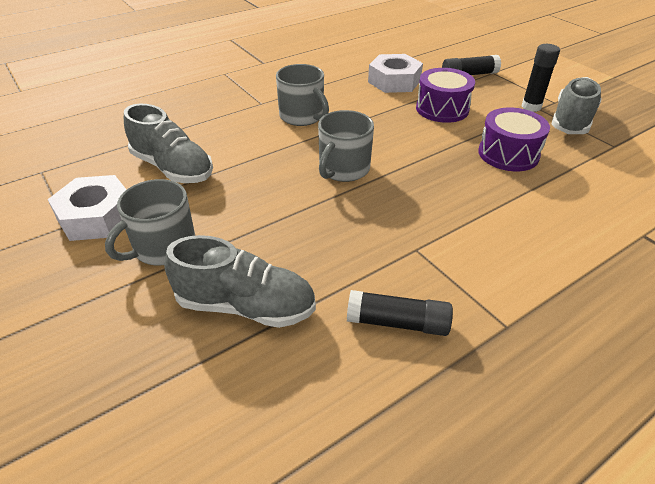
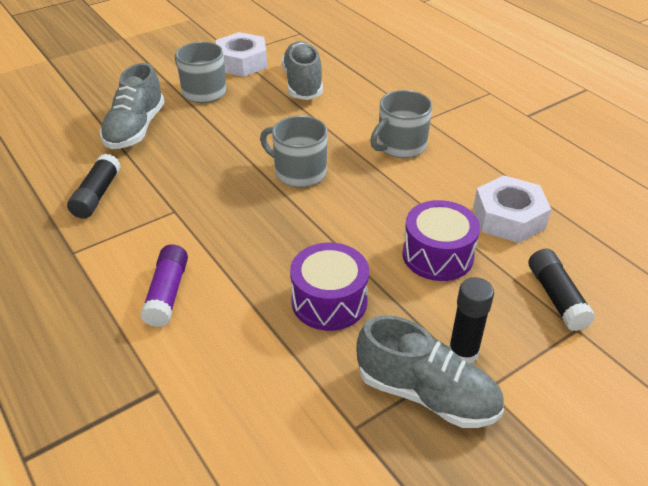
camera: 90 degrees right, 0 degrees up
(173, 168) = (303, 84): grey shoe -> grey shoe turned 135 degrees clockwise
(538, 241) = (167, 293): none -> purple glue stick

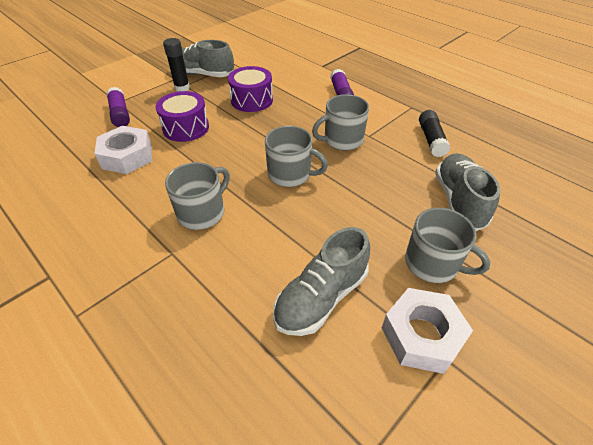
camera: 170 degrees right, 5 degrees up
(214, 208) = (342, 140): none -> grey mug
(303, 84) = (321, 297): grey shoe -> grey shoe turned 60 degrees clockwise
(556, 297) = (120, 114): black glue stick -> purple glue stick

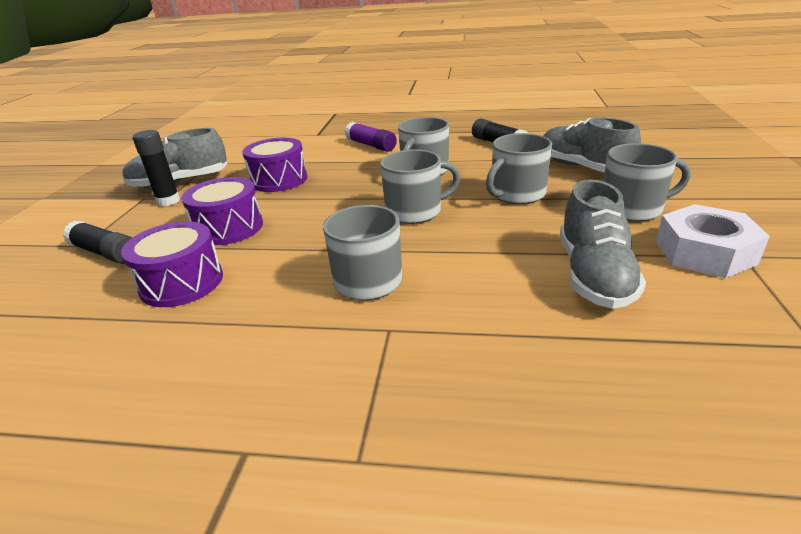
camera: 35 degrees left, 15 degrees down
(120, 114) = (105, 253): purple glue stick -> black glue stick
(127, 156) = (182, 282): white nut -> purple drum
(372, 198) = (517, 194): none -> grey mug

